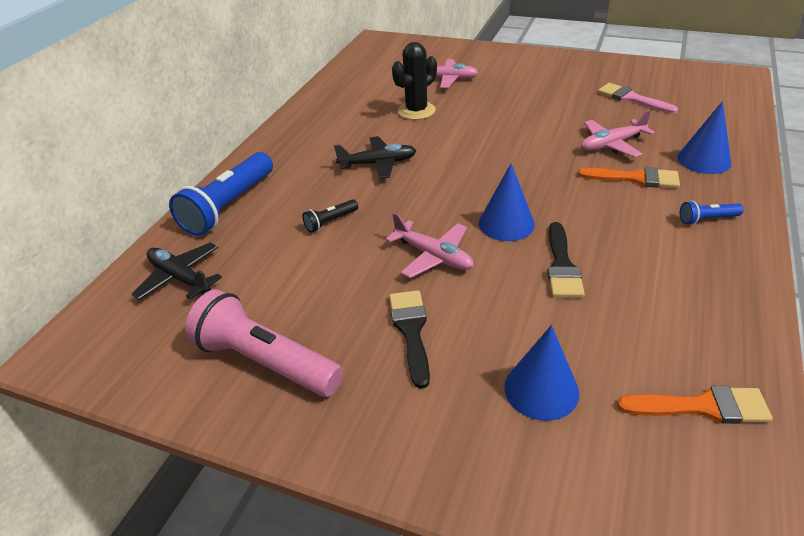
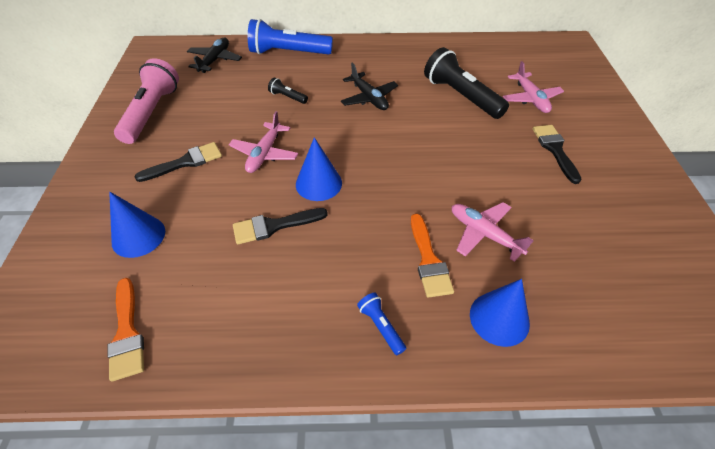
camera: 65 degrees right, 10 degrees up
(416, 111) = (461, 96): black cactus -> black flashlight
(522, 87) = (555, 150): none -> black brush
(632, 99) = (599, 239): pink brush -> none

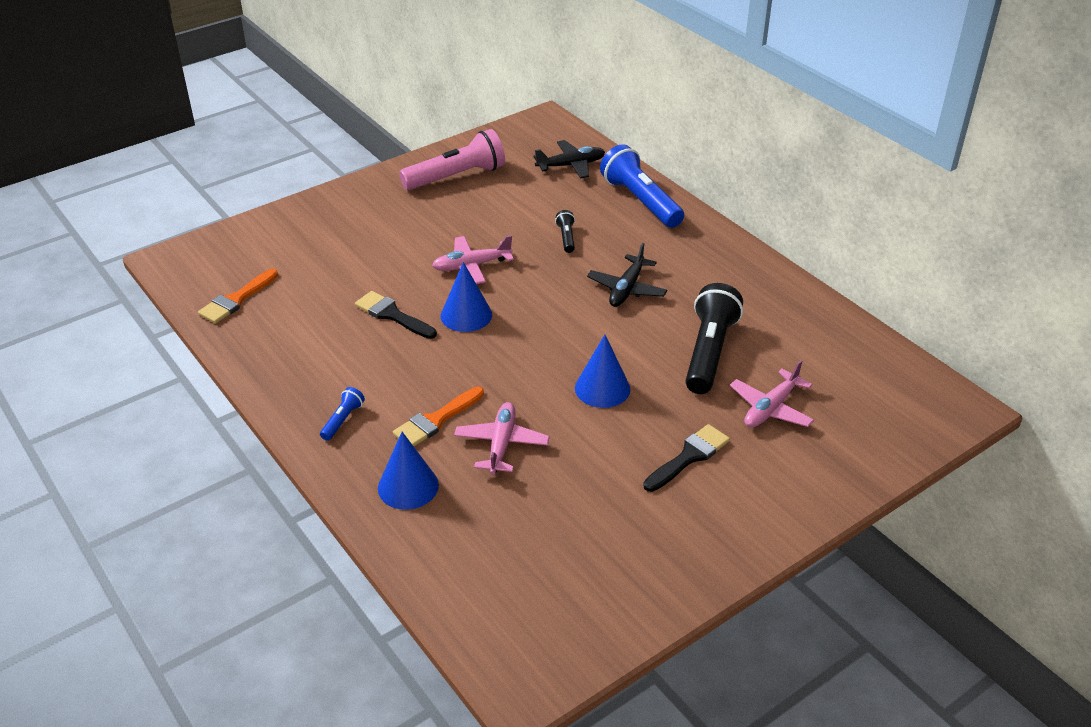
camera: 55 degrees right, 10 degrees down
(138, 236) = (319, 254): blue cone -> blue cone (602, 388)
(185, 162) = (416, 230): black brush -> none

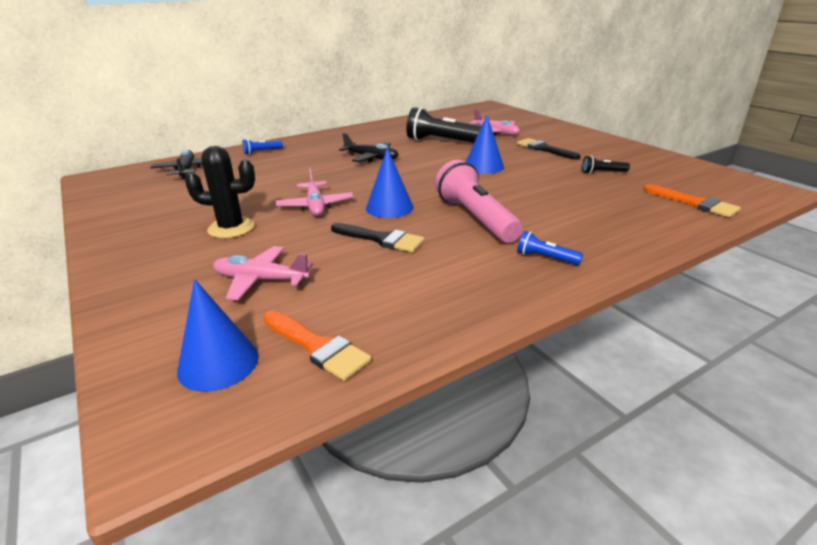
camera: 85 degrees left, 10 degrees down
(392, 315) = (381, 239): black brush -> black brush turned 105 degrees counterclockwise
(408, 486) = (618, 226): blue cone -> blue cone (218, 363)
(422, 226) = (231, 228): none -> black cactus
(436, 420) = (533, 217): orange brush -> orange brush (694, 203)
(456, 176) = (153, 213): pink flashlight -> pink flashlight (475, 218)
(501, 444) = (553, 195): pink plane -> pink plane (261, 280)
(566, 238) = (295, 173): black flashlight -> black flashlight (602, 172)
(640, 201) = (262, 152): blue flashlight -> blue flashlight, size x0.45

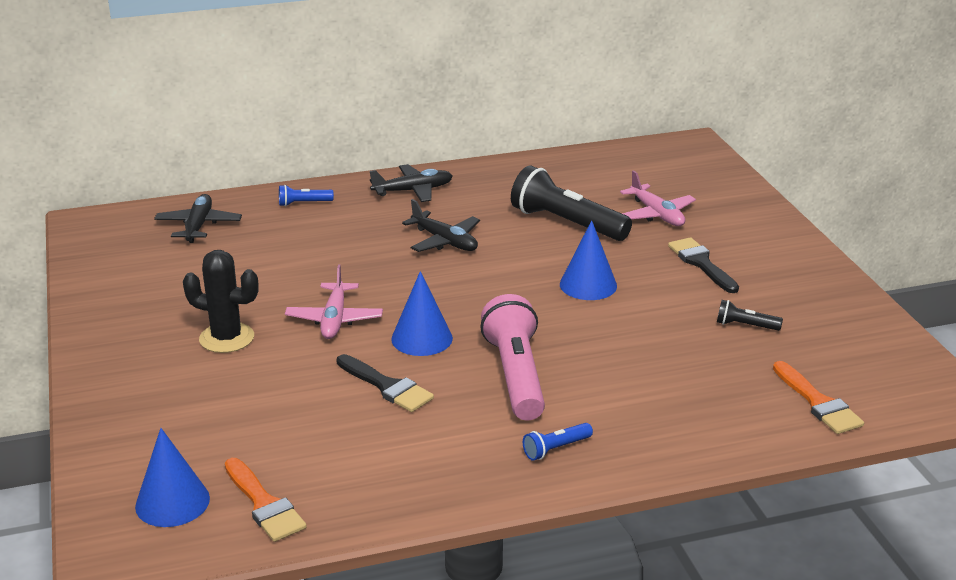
camera: 15 degrees right, 0 degrees up
(261, 280) = (237, 418): pink plane -> none
(334, 139) = (413, 191): none -> black plane
(545, 258) = (556, 449): blue flashlight -> blue flashlight turned 75 degrees counterclockwise

